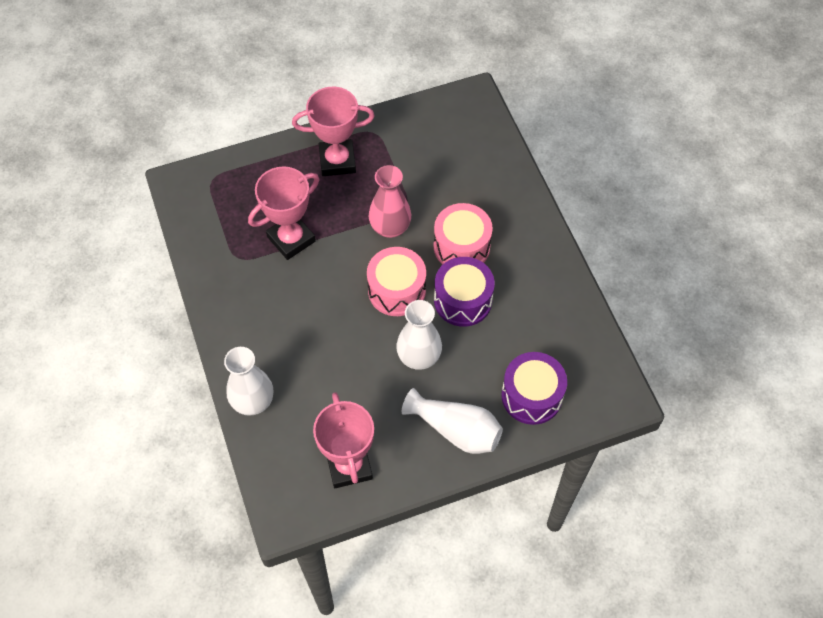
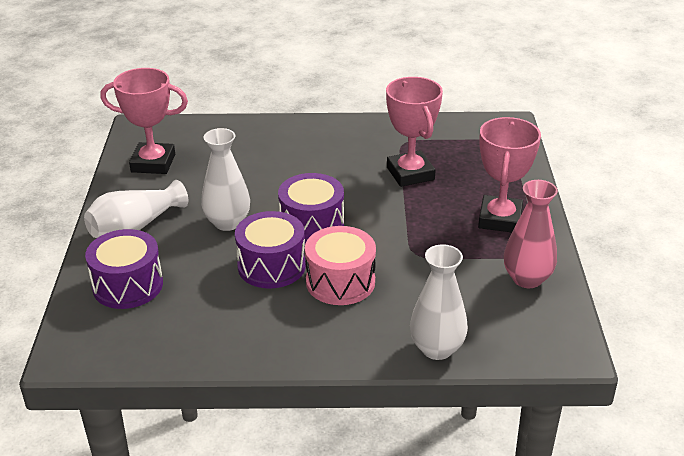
camera: 110 degrees right, 25 degrees down
(253, 401) = (251, 128): white vase -> white vase (437, 348)
(390, 227) = (393, 237): pink vase -> pink vase (527, 279)
(396, 290) = (312, 225): pink drum -> purple drum

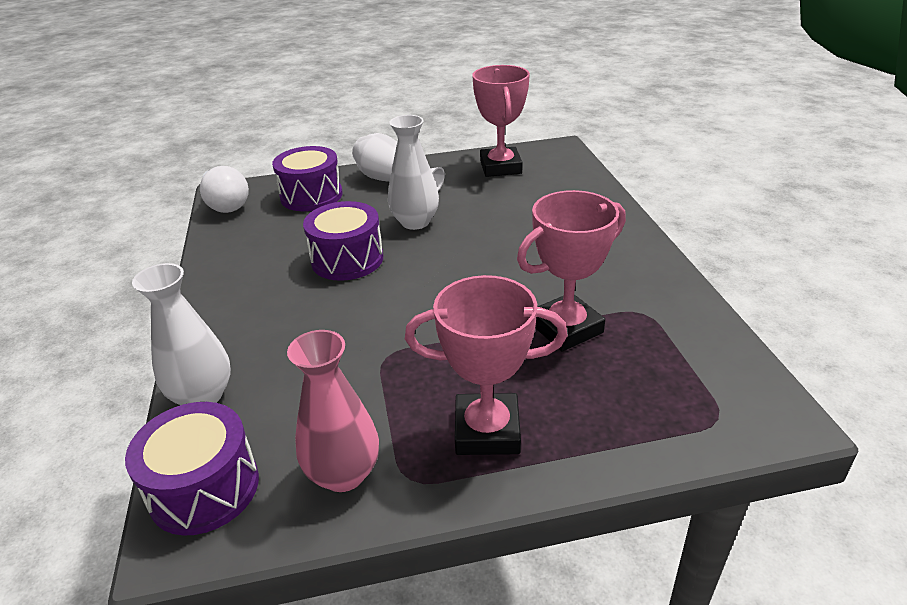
camera: 80 degrees right, 0 degrees up
(100, 352) = (225, 203): none -> white light bulb
(312, 225) = (425, 271): purple drum -> purple drum (204, 488)
(340, 282) = (324, 306): pink drum -> none

